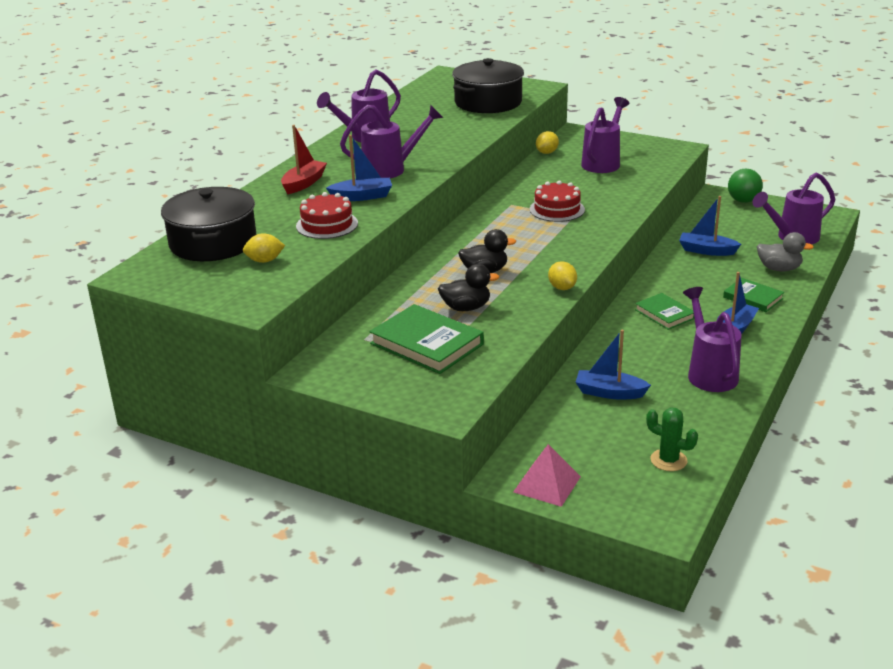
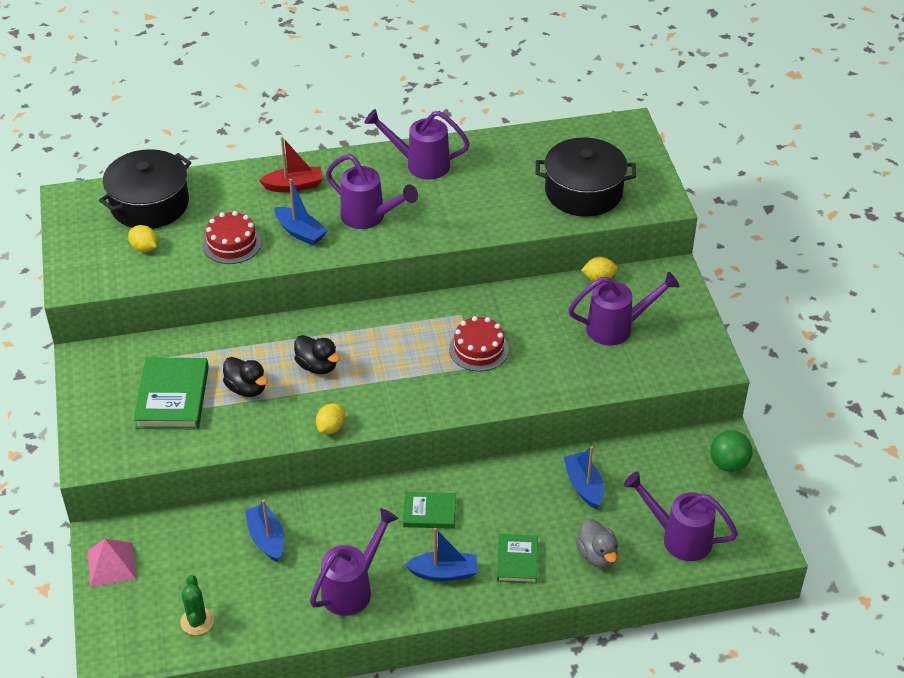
camera: 50 degrees right, 15 degrees up
(664, 314) = (429, 512): green book -> green book turned 75 degrees clockwise

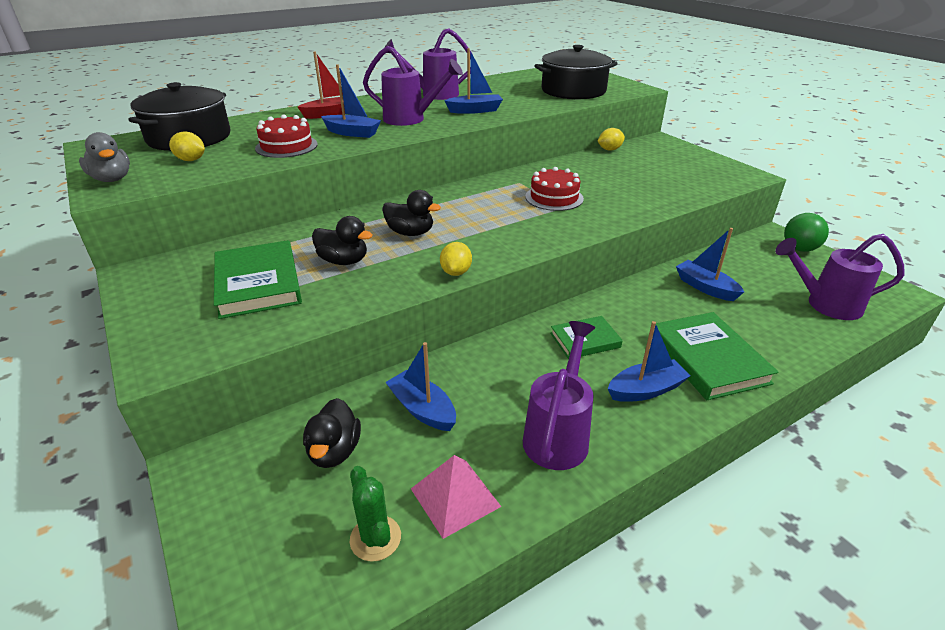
camera: 20 degrees left, 10 degrees down
(111, 564) = (219, 496): pink pyramid -> pink pyramid (455, 497)
(193, 554) = (334, 451): none -> black duck
(444, 214) = (475, 110): none -> blue boat
(517, 561) = (707, 359): green book -> green book, size x1.67
(597, 555) = (774, 335): grey duck -> grey duck (112, 179)
(616, 328) = (652, 169): purple watering can -> none

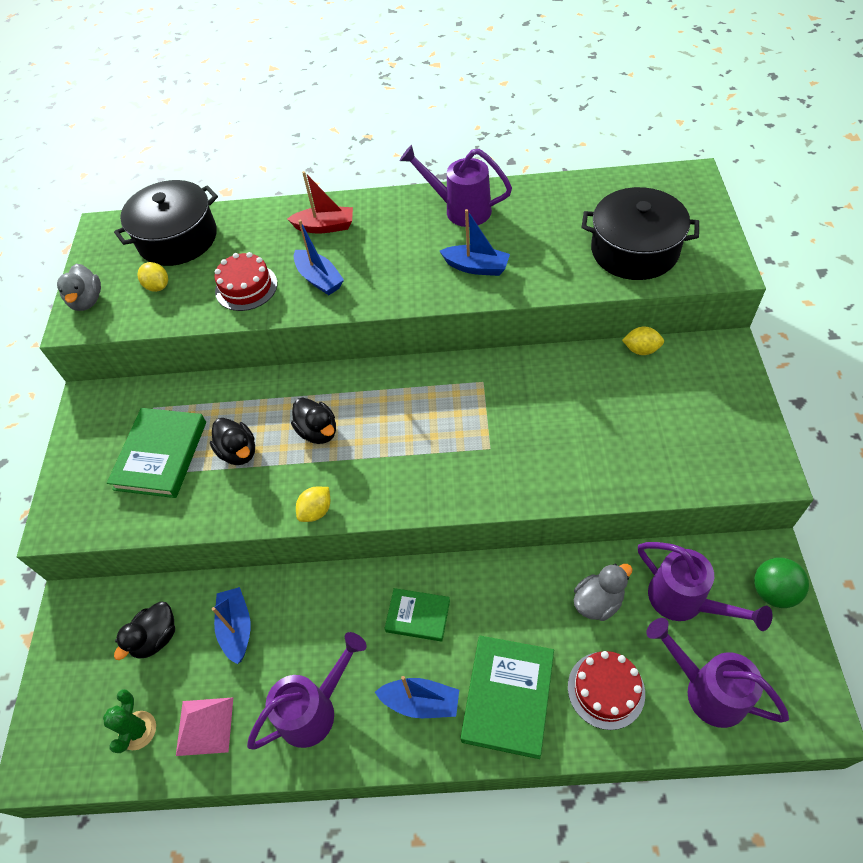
camera: 35 degrees right, 20 degrees up
(410, 119) = (394, 266): purple watering can -> purple watering can (684, 601)
(554, 197) = (496, 426): red cake -> red cake (606, 690)
(705, 287) = (598, 601): blue boat -> grey duck

